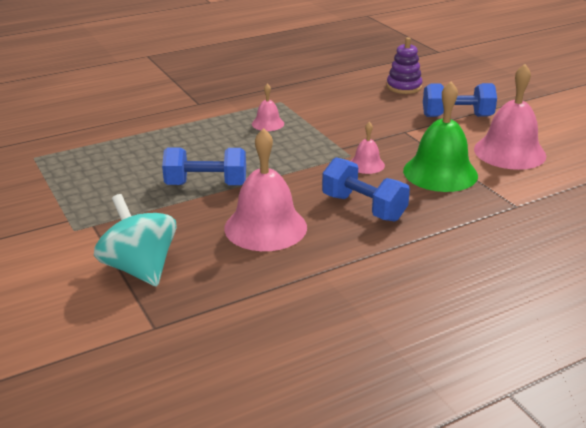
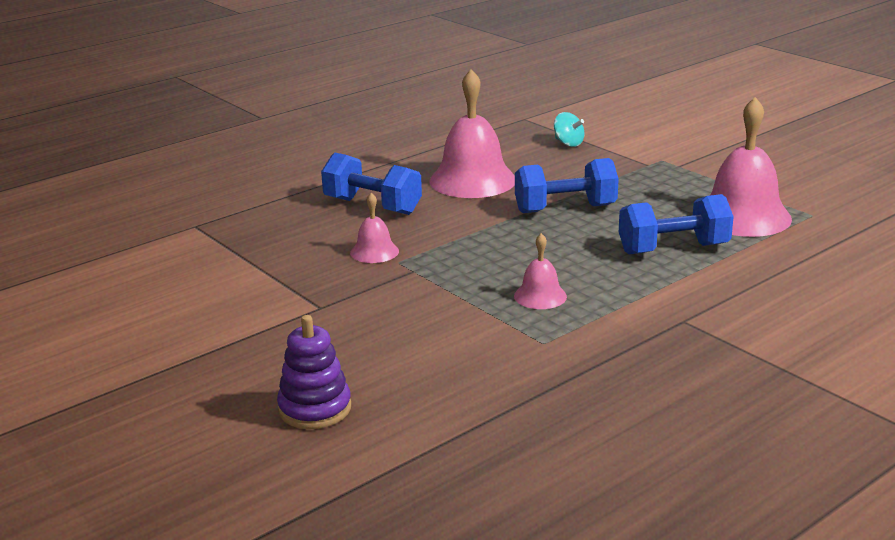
camera: 170 degrees right, 5 degrees down
(140, 268) = (568, 143): turquoise spinning top -> turquoise spinning top, size x0.48
(440, 173) = (276, 252): green bell -> none
(457, 116) = (226, 346): blue dumbbell -> blue dumbbell (673, 249)
(509, 152) = (167, 291): pink bell -> pink bell (743, 216)

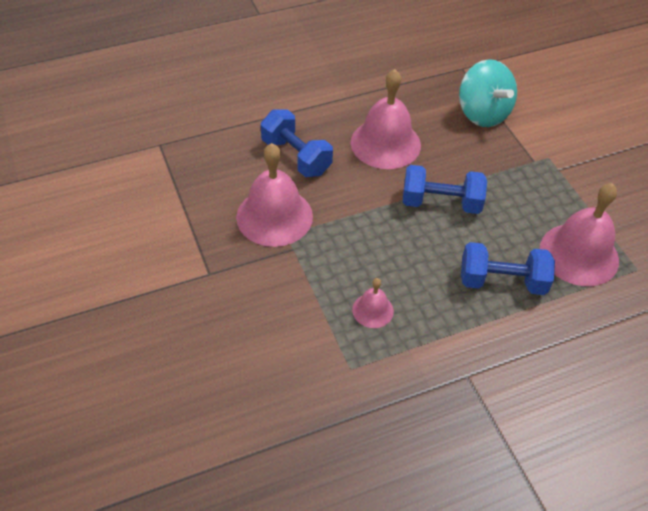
camera: 15 degrees right, 25 degrees up
(315, 408) = (160, 392): purple stacking toy -> none
(374, 252) = (274, 216): pink bell -> pink bell, size x2.02
(568, 143) = (482, 113): turquoise spinning top -> turquoise spinning top, size x2.09

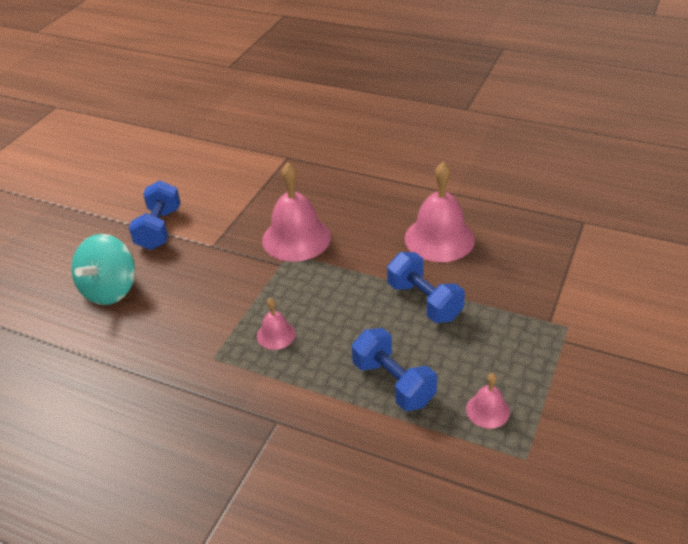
camera: 50 degrees right, 10 degrees down
(296, 157) = (362, 211): blue dumbbell -> blue dumbbell (159, 229)
(482, 113) = (553, 262): turquoise spinning top -> turquoise spinning top (110, 290)
(579, 254) = (487, 410): pink bell -> pink bell, size x0.50

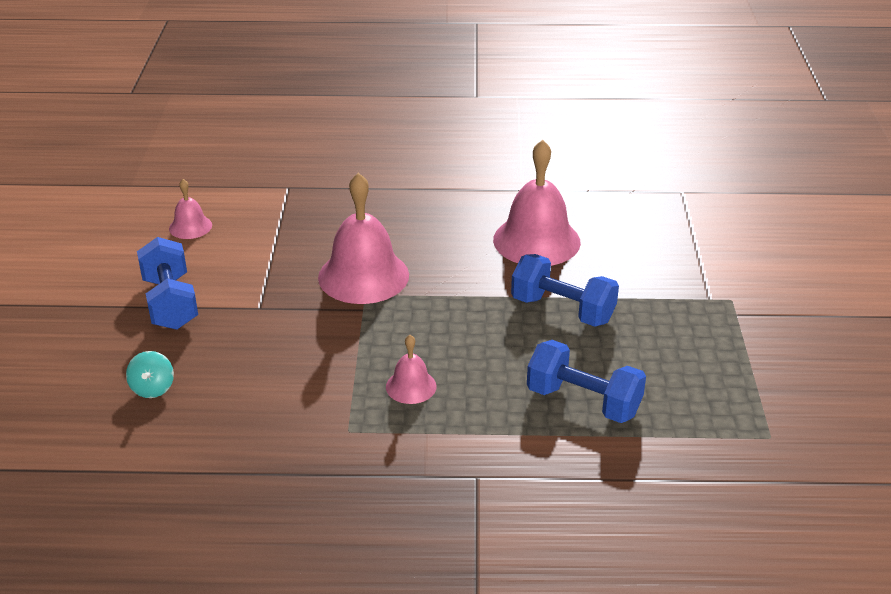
camera: 25 degrees left, 5 degrees down
(110, 290) = (152, 388): turquoise spinning top -> turquoise spinning top, size x0.48
(487, 410) = (702, 401): pink bell -> pink bell (190, 226)

